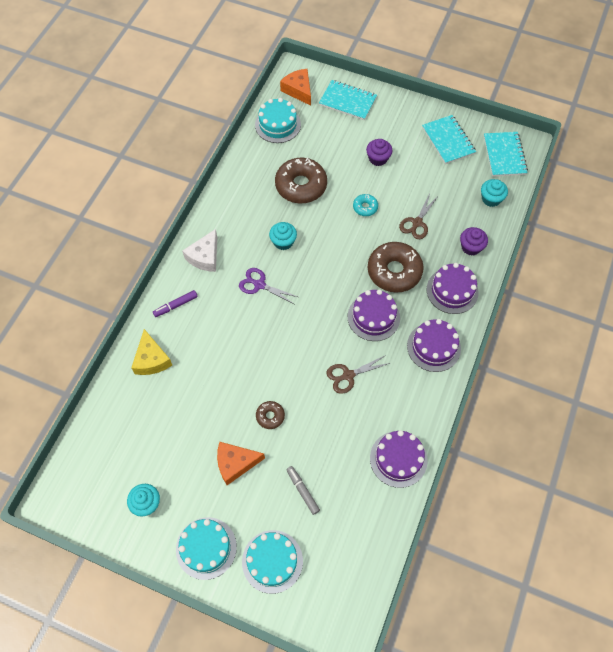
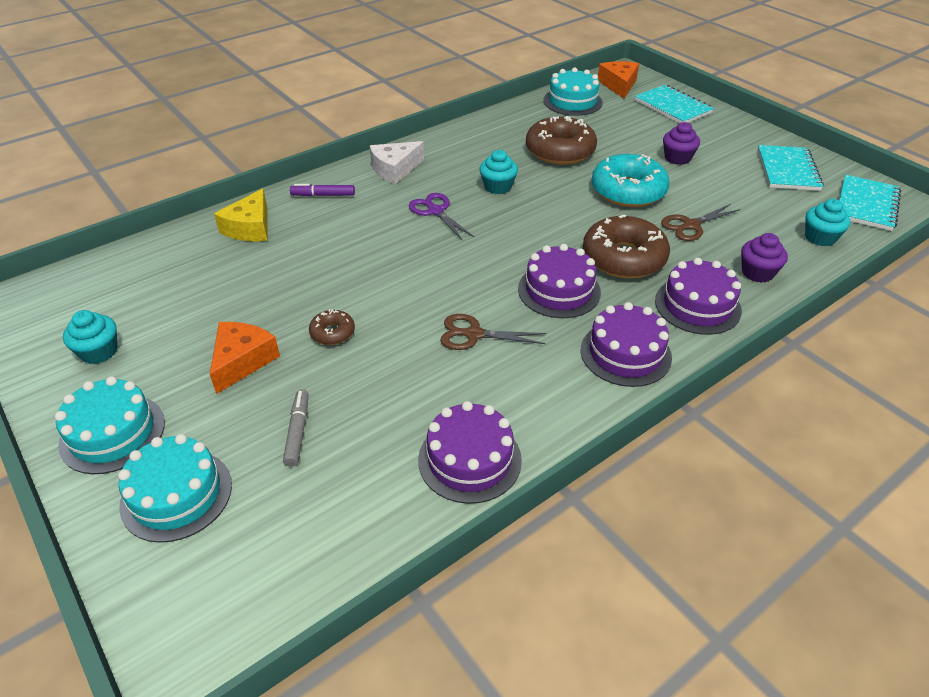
camera: 30 degrees right, 20 degrees down
(235, 463) = (242, 361): orange cheese -> orange cheese turned 90 degrees clockwise
(365, 207) = (628, 191): turquoise donut -> turquoise donut, size x2.10

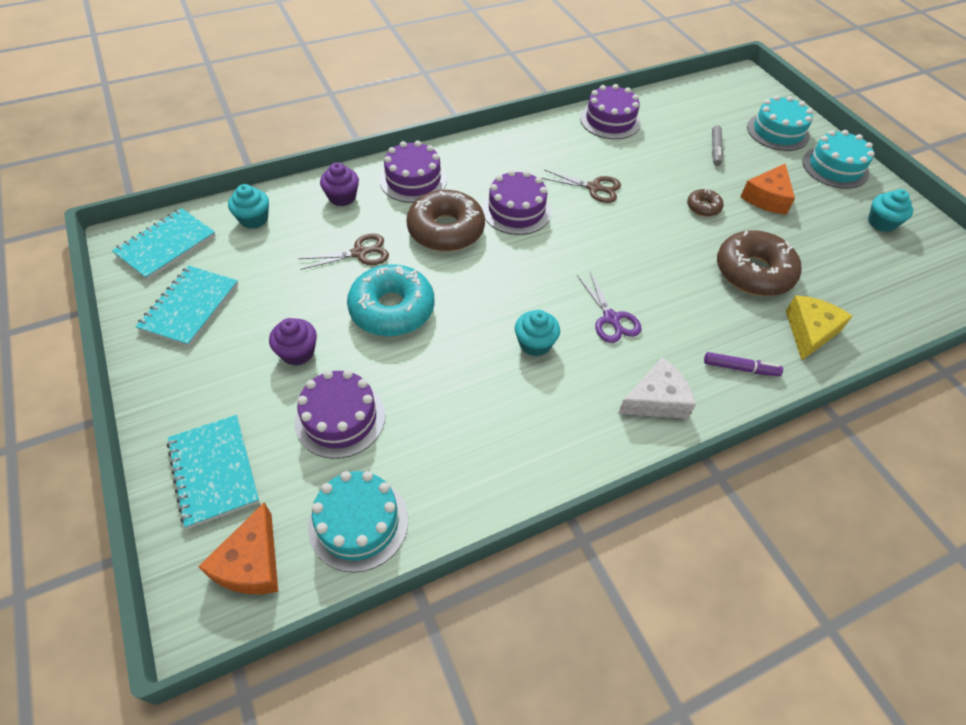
camera: 170 degrees left, 10 degrees up
(560, 151) = (435, 396): brown donut -> brown donut (753, 272)
(625, 353) = (489, 157): purple cake -> purple cake (340, 418)

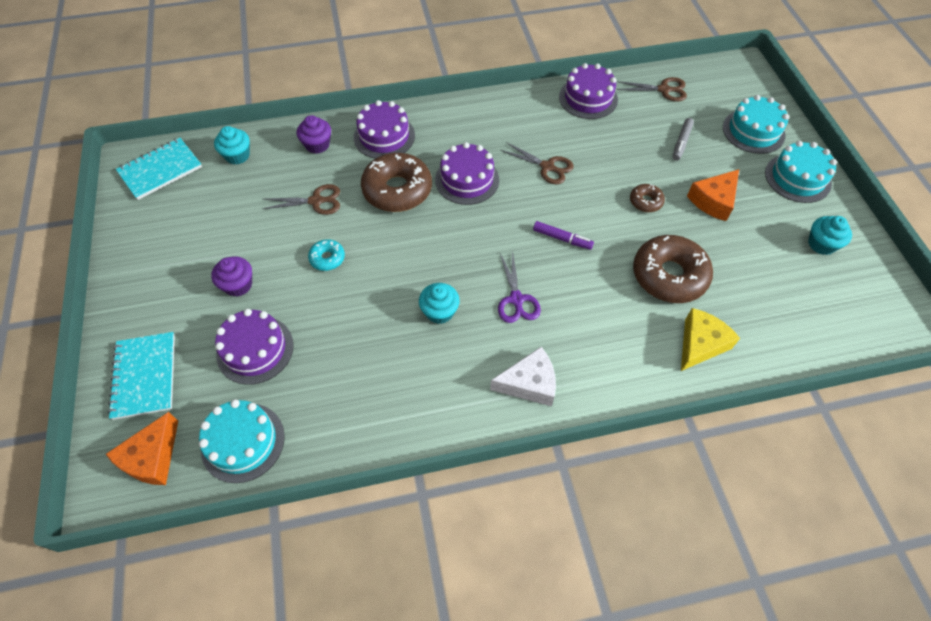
camera: 15 degrees right, 5 degrees up
(190, 307) = (164, 229): turquoise notebook -> none
(392, 309) = (327, 258): turquoise donut -> turquoise donut, size x0.48
(680, 105) = (663, 90): none -> brown scissors
(740, 368) = (618, 368): purple marker -> purple marker (562, 238)

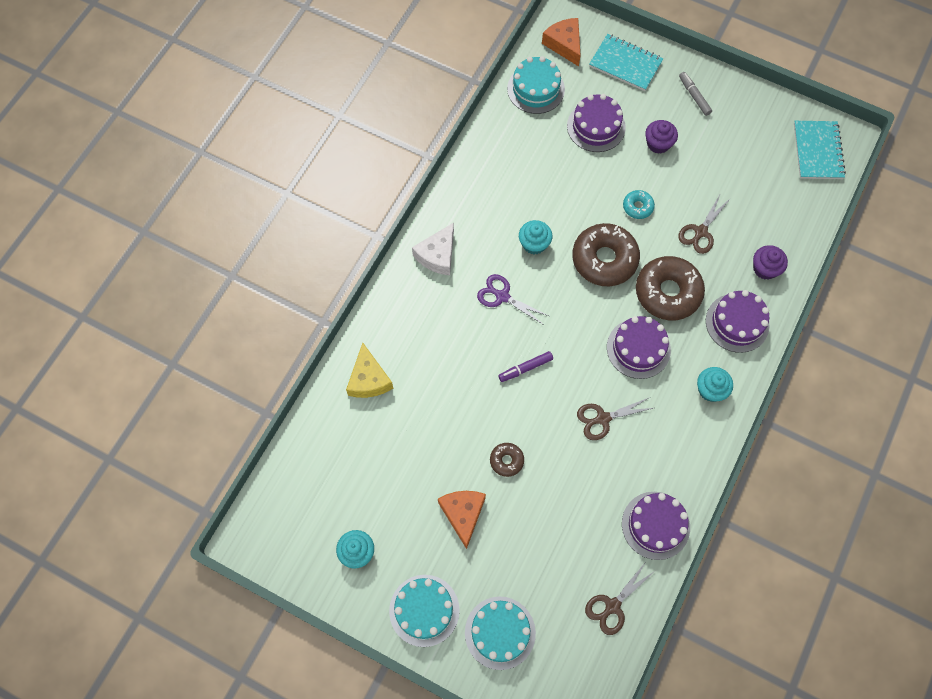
camera: 130 degrees right, 10 degrees up
(237, 155) = (795, 208): turquoise cupcake -> turquoise cupcake (710, 390)
(669, 275) = (432, 412): brown donut -> brown donut (604, 259)
(681, 142) = (540, 553): grey marker -> grey marker (694, 96)

